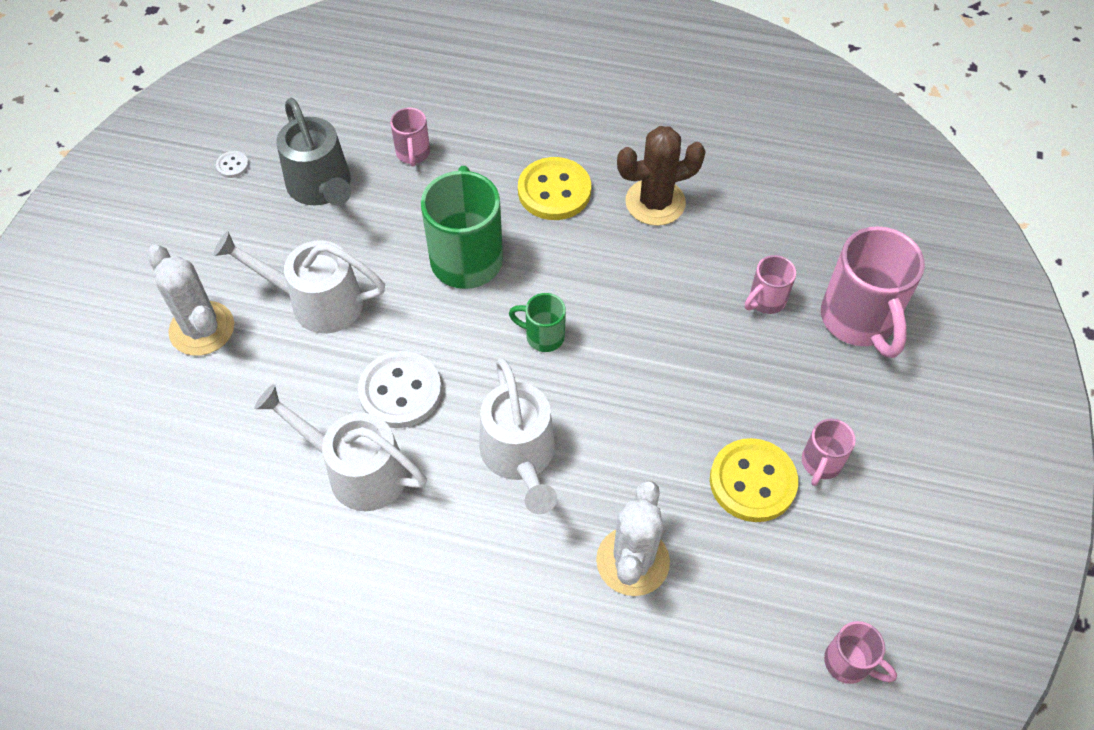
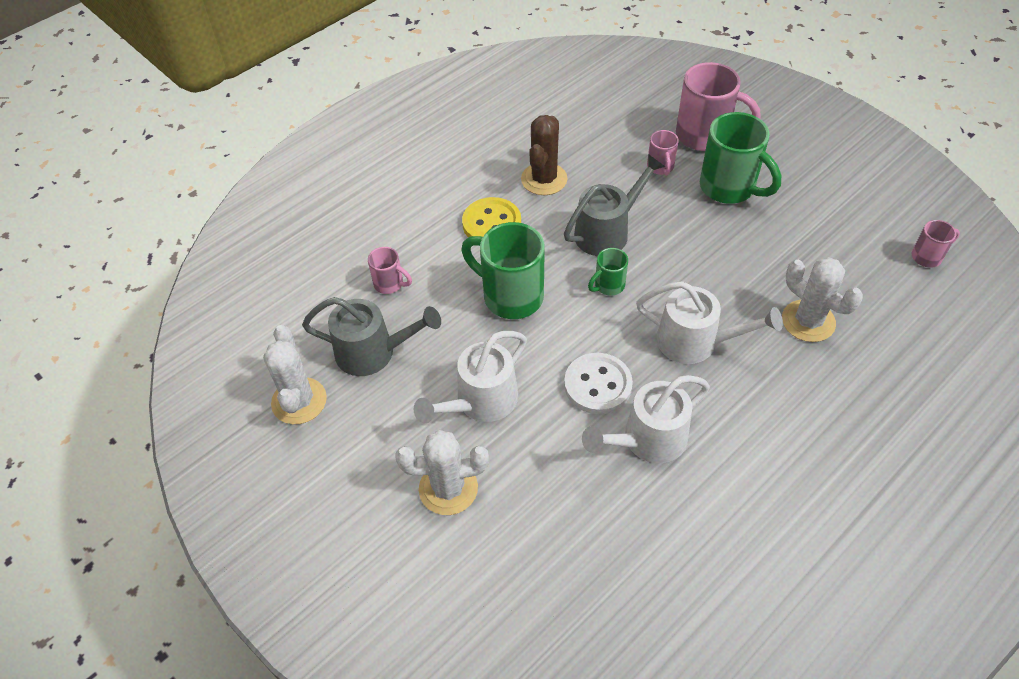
camera: 55 degrees left, 5 degrees down
(232, 165) = (299, 401): white button -> white cactus
(623, 297) = (607, 231): none -> grey watering can
(752, 481) = (785, 238): yellow button -> none
(789, 385) = (729, 188): none -> green mug
(820, 464) = (792, 202): pink mug -> none

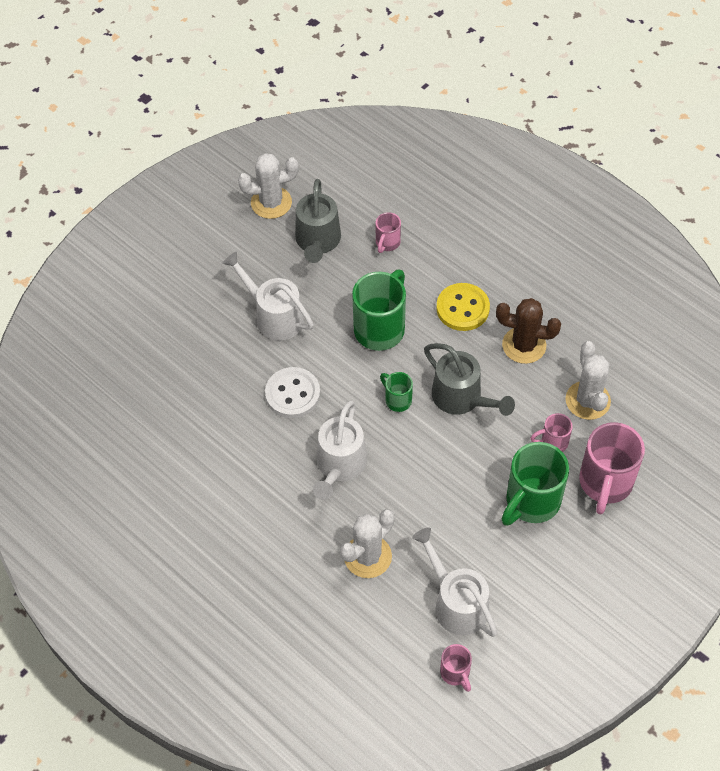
camera: 85 degrees right, 5 degrees up
(448, 488) = (199, 302): white cactus -> white cactus (587, 400)
(647, 440) = (242, 428): white watering can -> white watering can (456, 602)

